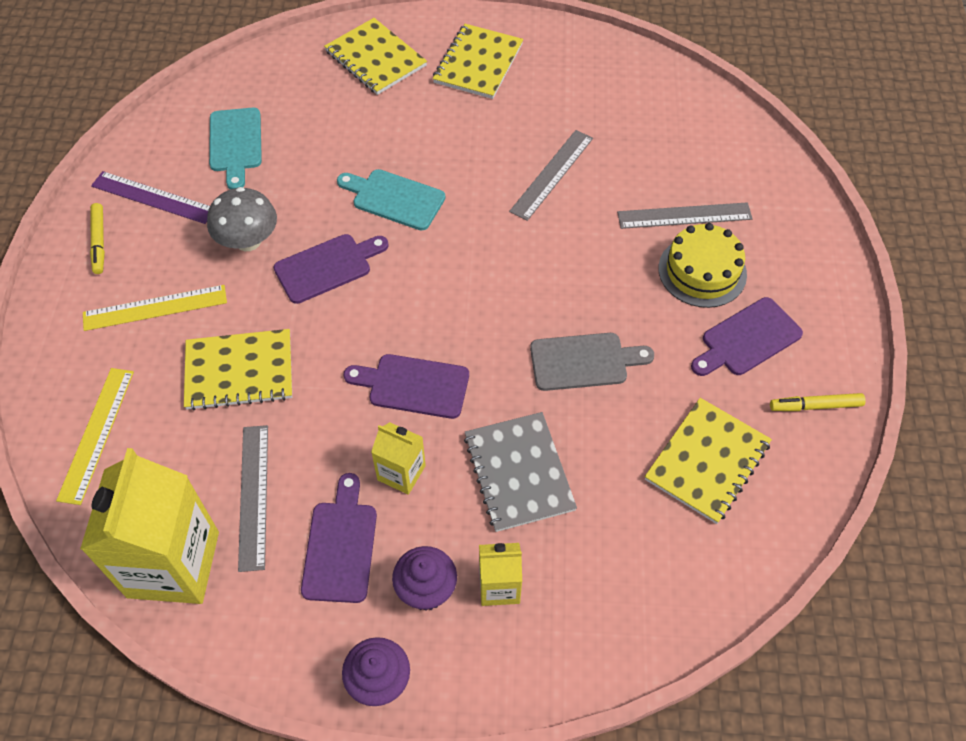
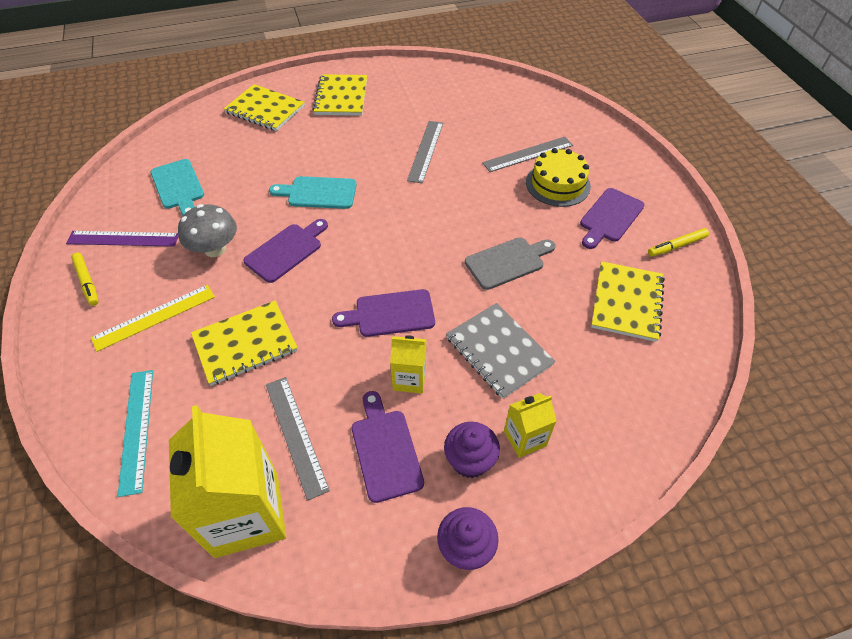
camera: 20 degrees left, 5 degrees down
(96, 434) = (136, 429): yellow ruler -> turquoise ruler

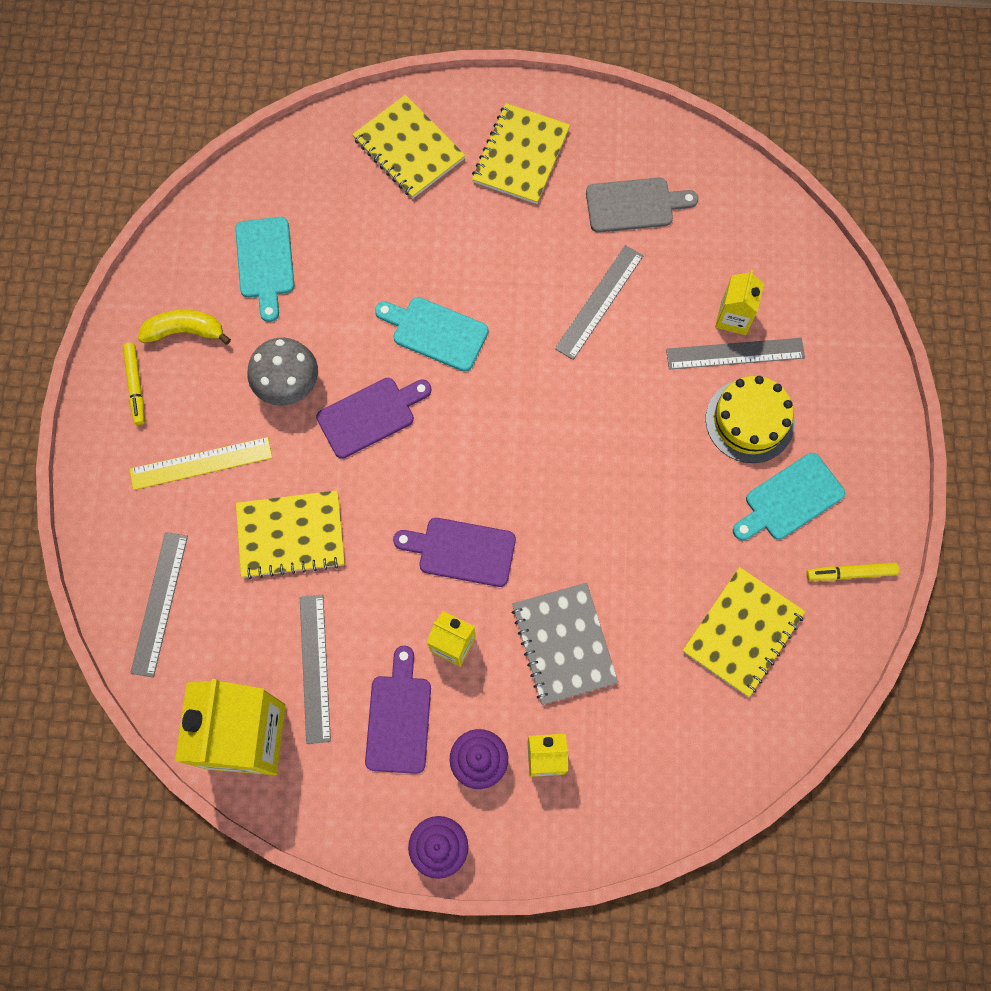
camera: 20 degrees right, 20 degrees up
(123, 239) = (185, 331): purple ruler -> yellow banana
(136, 429) = (159, 603): turquoise ruler -> grey ruler
(507, 262) = (628, 524): grey cutting board -> grey cutting board (634, 205)
(516, 138) = (733, 317): none -> yellow carton
(610, 217) = (790, 499): purple cutting board -> turquoise cutting board

